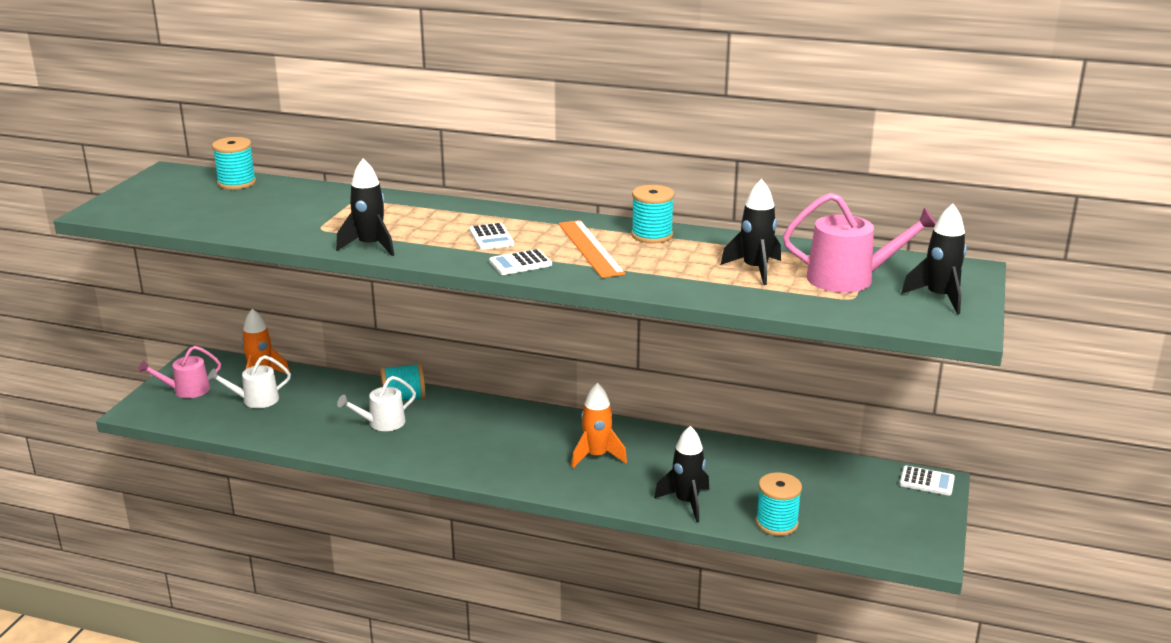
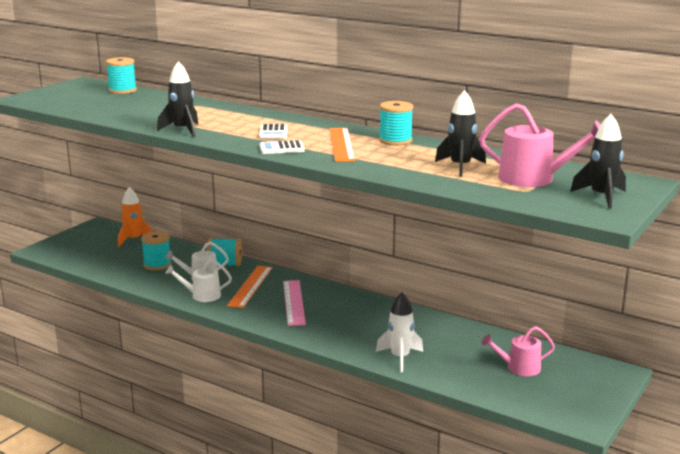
camera: 15 degrees right, 5 degrees down
(187, 390) = (79, 242): pink watering can -> pink watering can (519, 368)
(256, 400) = (122, 253): white watering can -> white watering can (202, 295)
(454, 427) = (250, 286): none -> orange ruler
(520, 443) = (293, 302): none -> pink ruler
(597, 456) = (347, 318): orange rocket -> none
(686, 502) = (400, 358): black rocket -> white rocket
(777, 523) = (465, 382): turquoise spool -> turquoise spool (157, 265)
(927, 481) = (610, 370): white calculator -> none

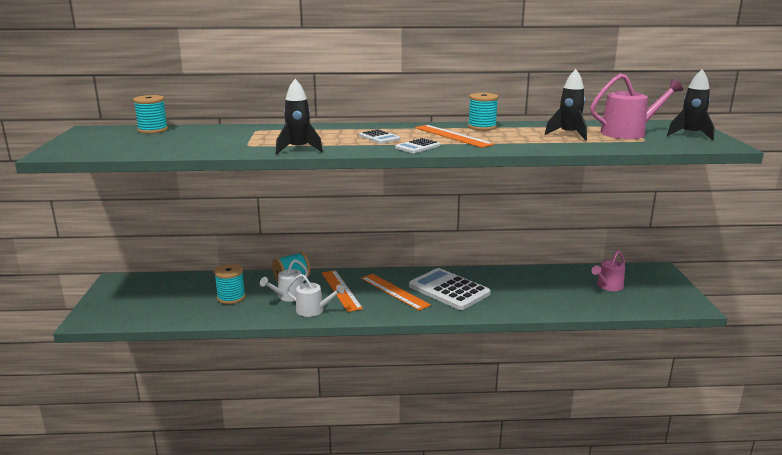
camera: 35 degrees left, 0 degrees up
(134, 240) = (174, 283): orange rocket -> none
(202, 295) = (313, 310): white watering can -> white watering can turned 120 degrees counterclockwise
(293, 302) = (394, 291): pink ruler -> orange ruler
(345, 317) = (449, 290): none -> white calculator
(400, 358) = (531, 306): white rocket -> none

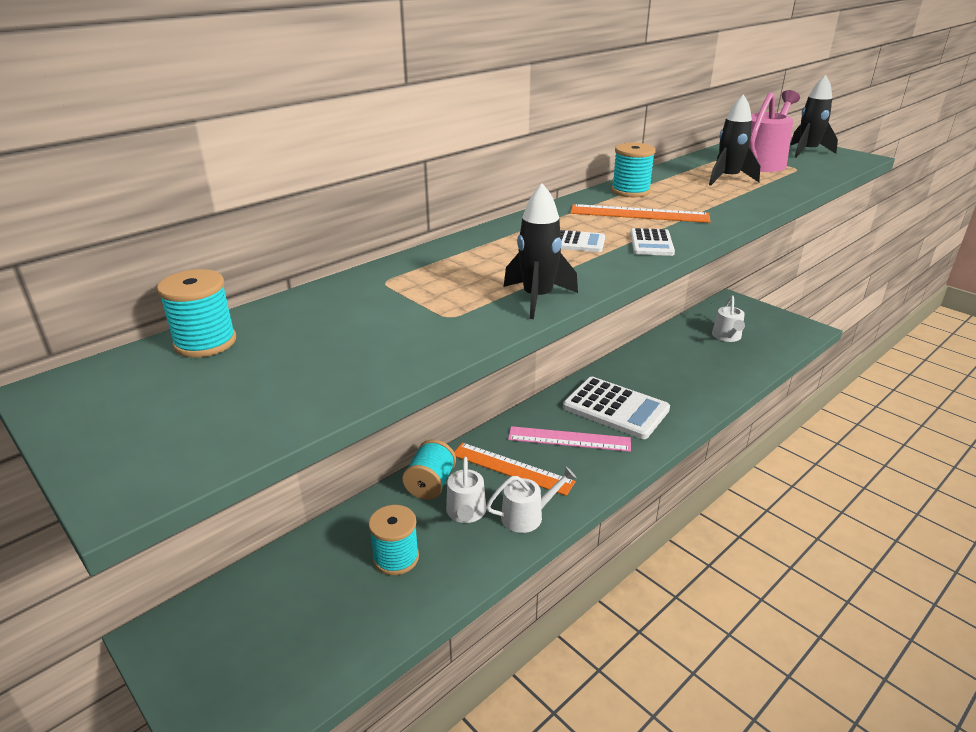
camera: 40 degrees left, 10 degrees up
(394, 291) = (569, 439): orange ruler -> pink ruler
(449, 290) = (615, 408): white calculator -> white calculator turned 150 degrees counterclockwise
(608, 286) = (727, 336): pink watering can -> white watering can

